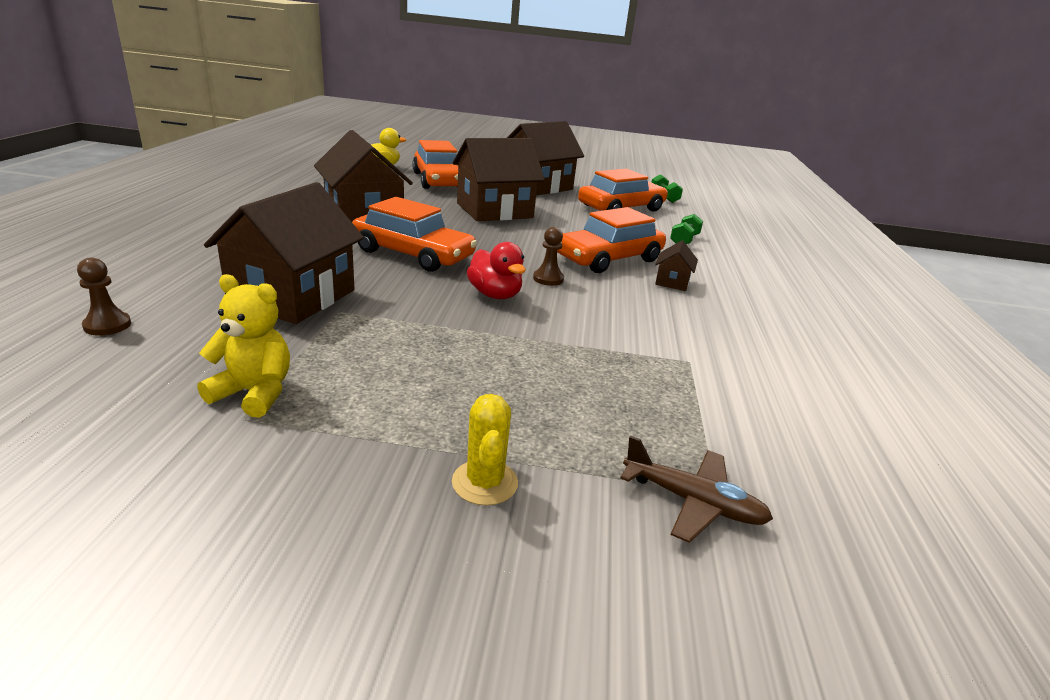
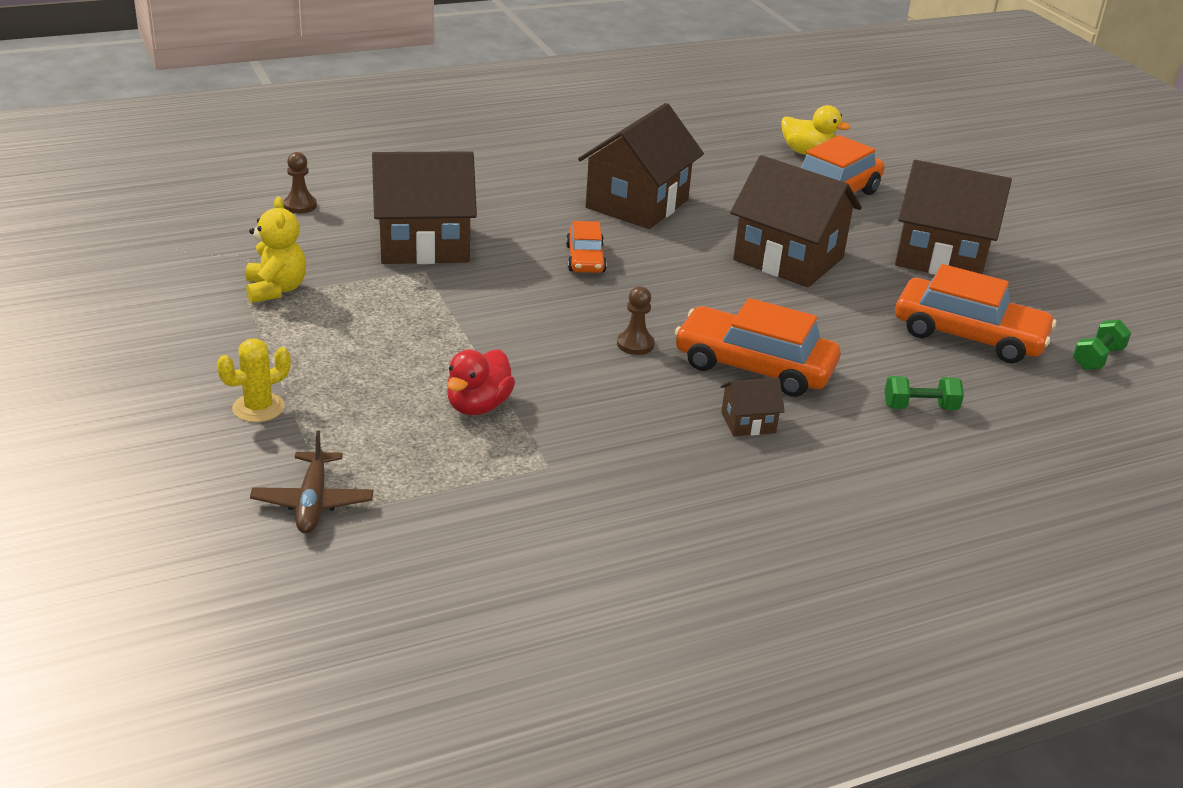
camera: 60 degrees right, 5 degrees up
(413, 254) = (585, 259): orange car -> orange car, size x0.56
(495, 295) = (554, 327): red duck -> red duck (478, 406)

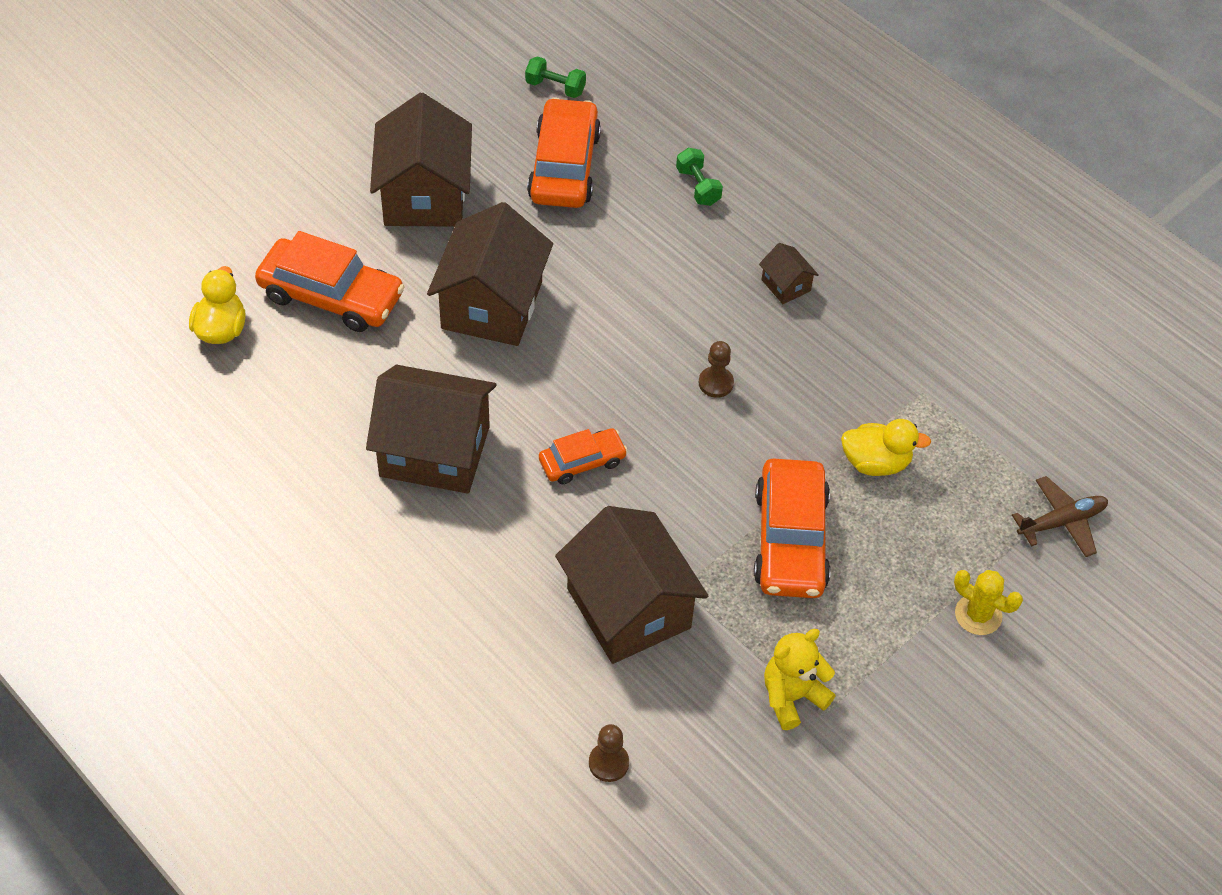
camera: 110 degrees left, 20 degrees up
(478, 406) = (875, 463): red duck -> yellow duck
(754, 366) = (701, 296): orange car -> orange car (790, 540)

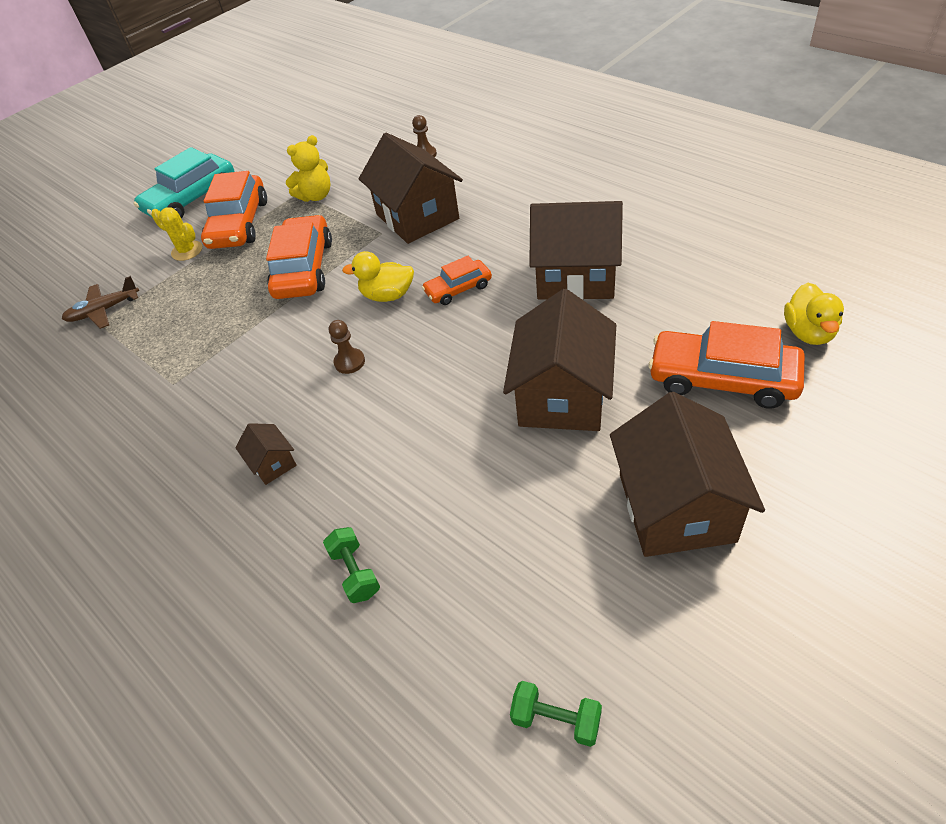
camera: 175 degrees left, 5 degrees down
(564, 166) = (519, 576): orange car -> orange car (239, 224)
(875, 463) = (228, 325): yellow duck -> yellow duck (387, 295)
(1013, 745) = (191, 199): none -> turquoise car

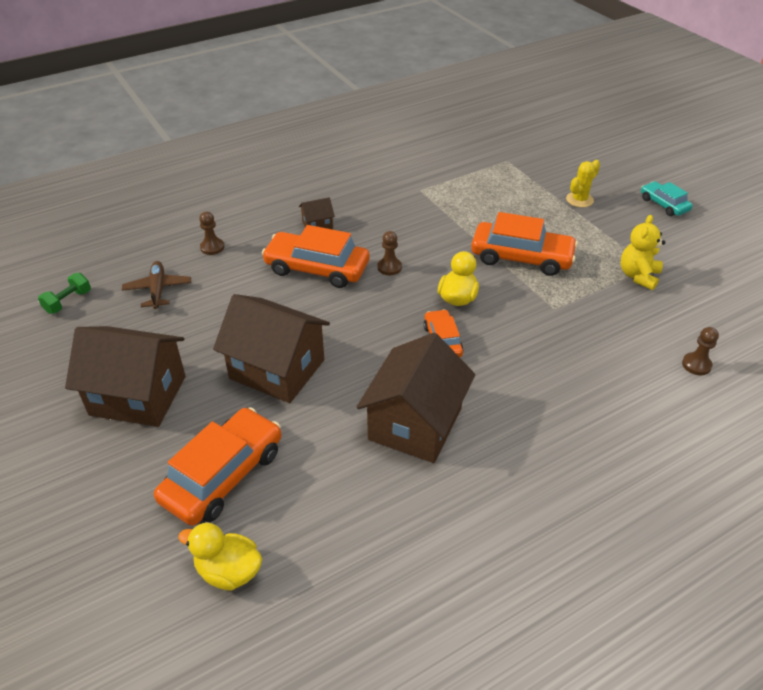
camera: 100 degrees right, 5 degrees down
(103, 311) = (519, 162): brown plane -> brown plane (158, 289)
(191, 199) = (664, 204): turquoise car -> turquoise car, size x0.56
(239, 224) = (609, 228): orange car -> orange car (317, 268)
(316, 196) = (638, 276): yellow teddy bear -> yellow teddy bear turned 45 degrees clockwise
(355, 572) = (212, 247): green dumbbell -> brown pawn
(417, 216) = (571, 336): brown house -> none

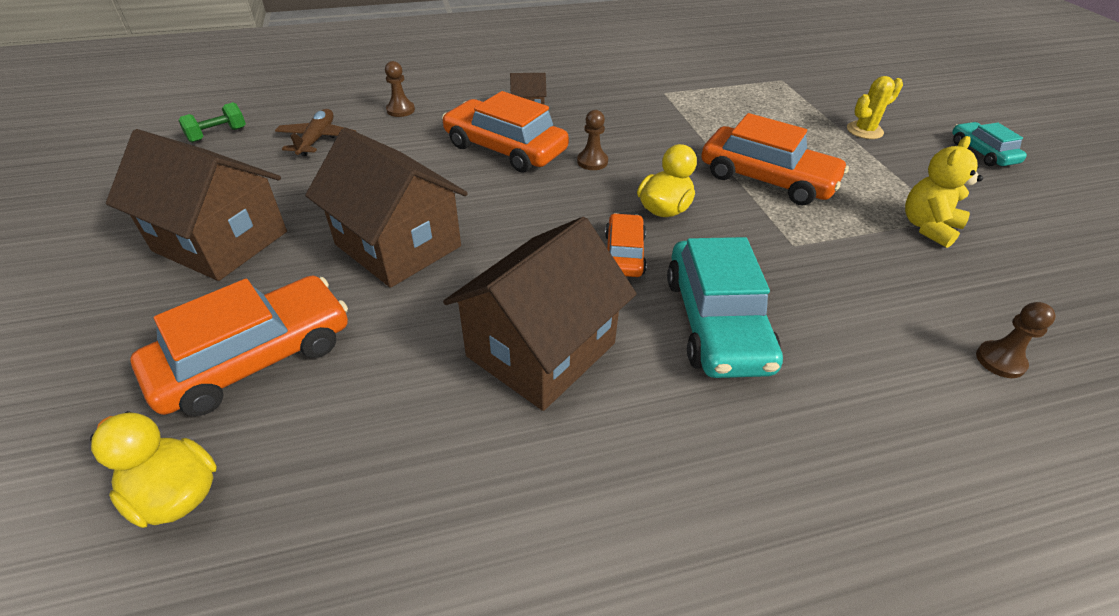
camera: 15 degrees right, 0 degrees up
(521, 377) = (716, 321): none -> turquoise car

